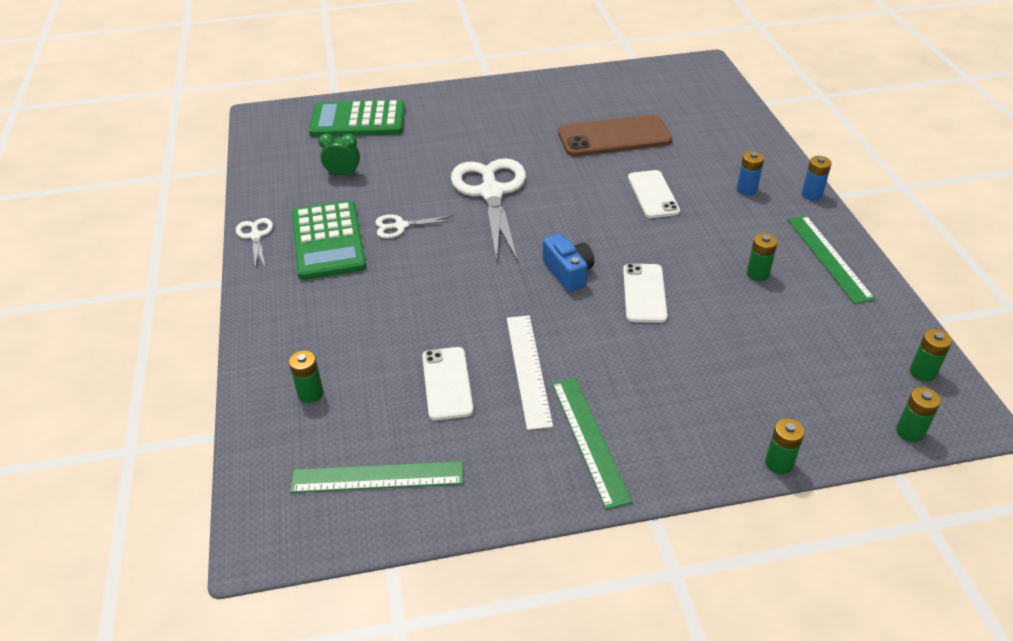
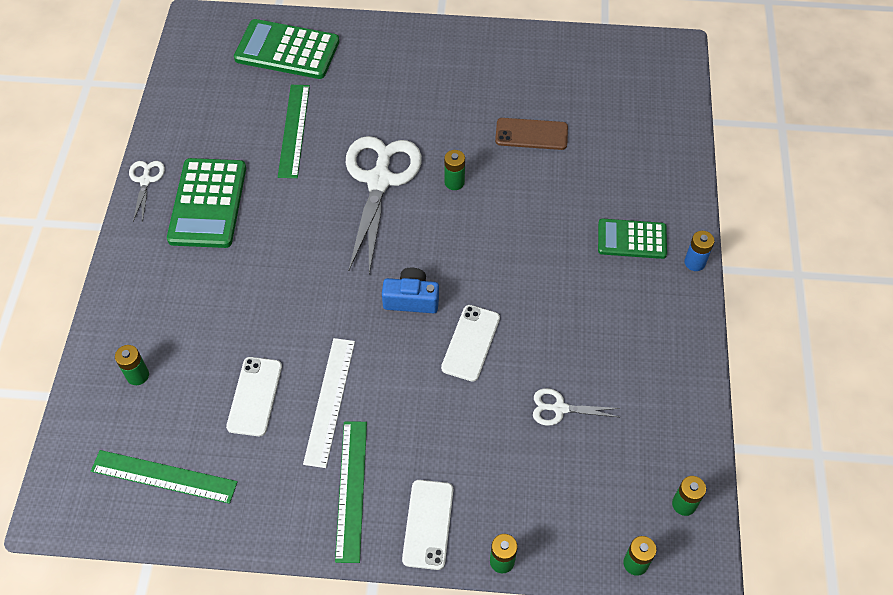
camera: 15 degrees right, 15 degrees up
(343, 174) = (249, 121): green clock -> none
(400, 226) = (279, 202): white scissors -> white scissors (559, 408)
(568, 272) = (411, 299): blue camera -> blue camera turned 75 degrees counterclockwise
(614, 137) = (531, 134): brown phone -> brown phone, size x0.63
(653, 194) = (535, 222): white phone -> white phone (428, 524)
(746, 189) = (632, 239): blue battery -> green calculator
(757, 274) = (588, 349): green battery -> green battery (454, 182)
(828, 258) = (668, 347): green ruler -> green ruler (294, 130)

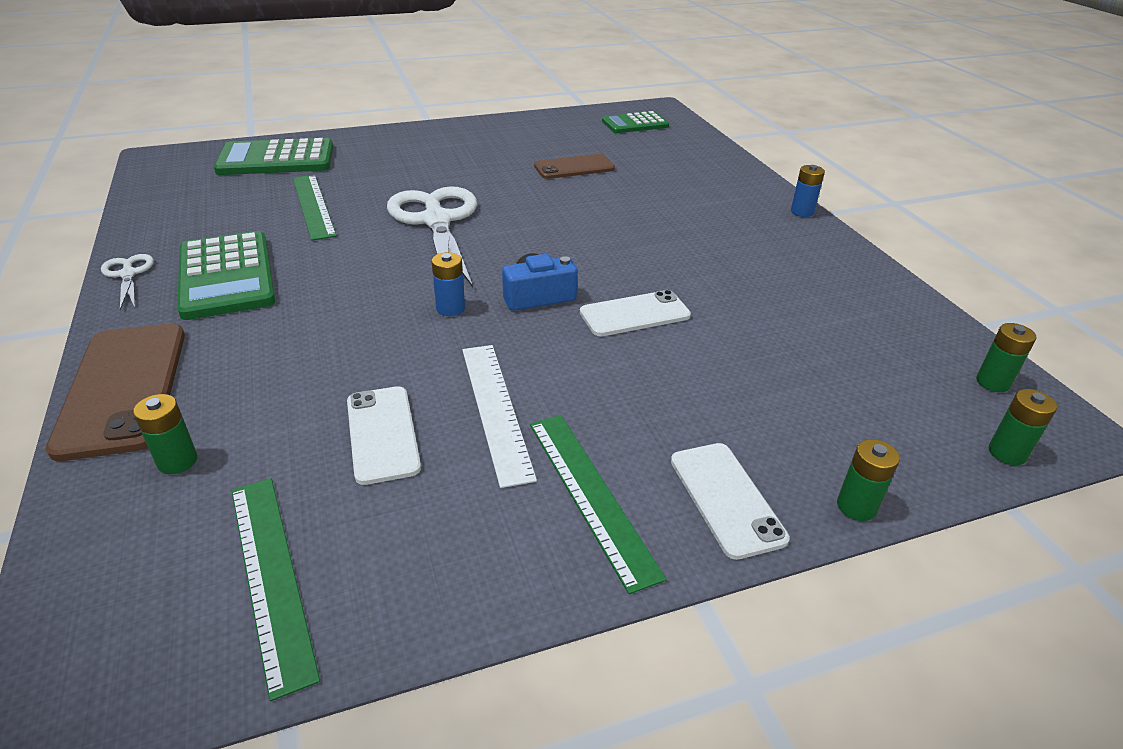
camera: 25 degrees left, 20 degrees down
(121, 301) = (123, 388): none -> brown phone
(164, 476) = (271, 575): green ruler -> green ruler turned 75 degrees clockwise
(344, 291) = (450, 308): none -> blue battery
(454, 182) = (520, 208): green battery -> none
(470, 343) = (634, 314): white phone -> white phone turned 75 degrees clockwise
(559, 408) = (781, 341): white scissors -> none
(632, 239) = (730, 209): green calculator -> green calculator (635, 124)

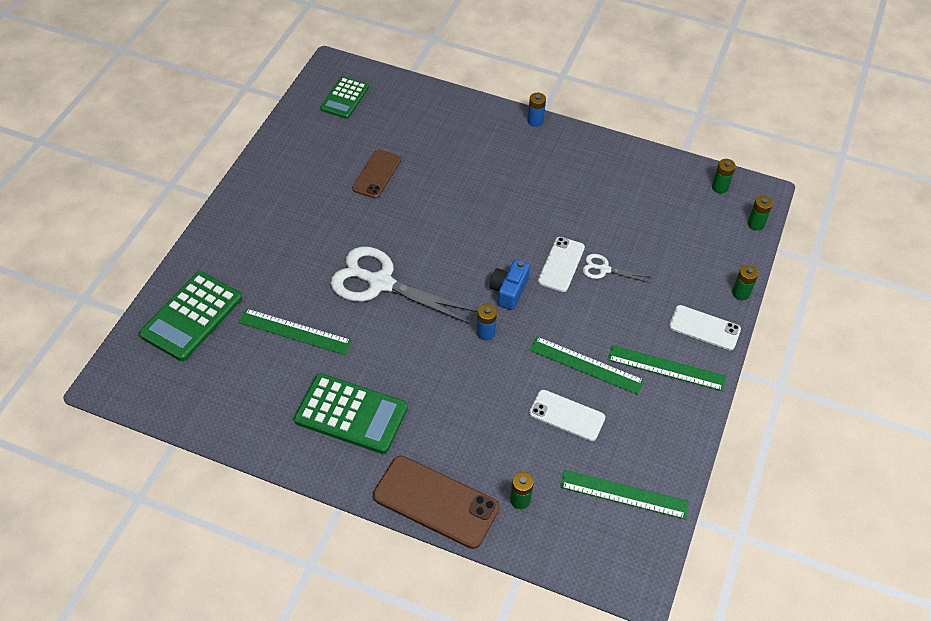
camera: 50 degrees left, 15 degrees up
(128, 274) = (301, 461): white scissors -> white scissors (604, 269)
(495, 409) = (586, 365): white ruler -> green ruler

